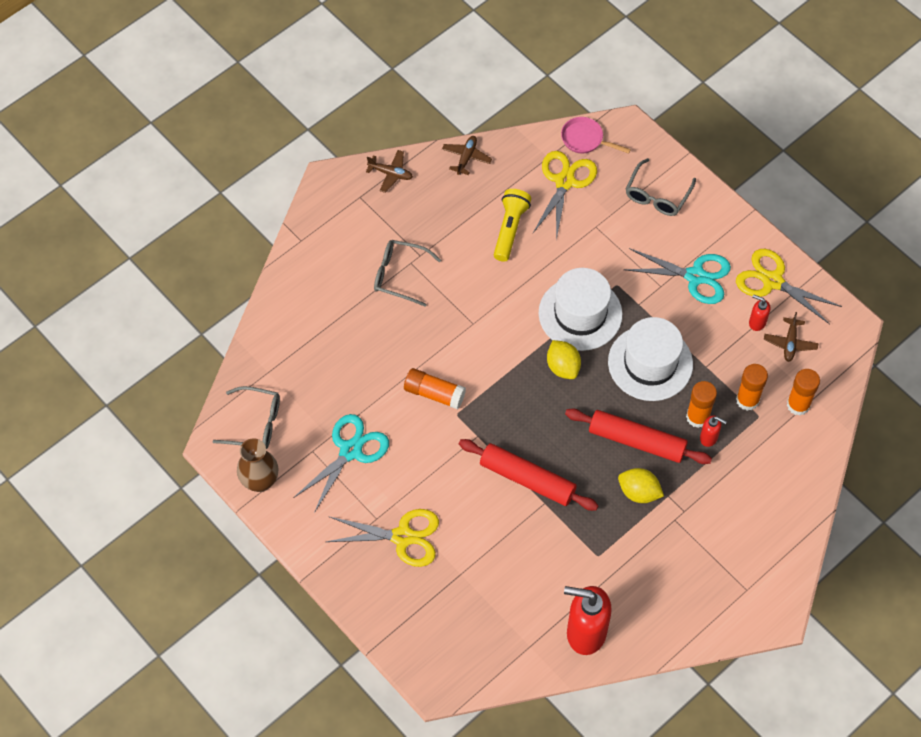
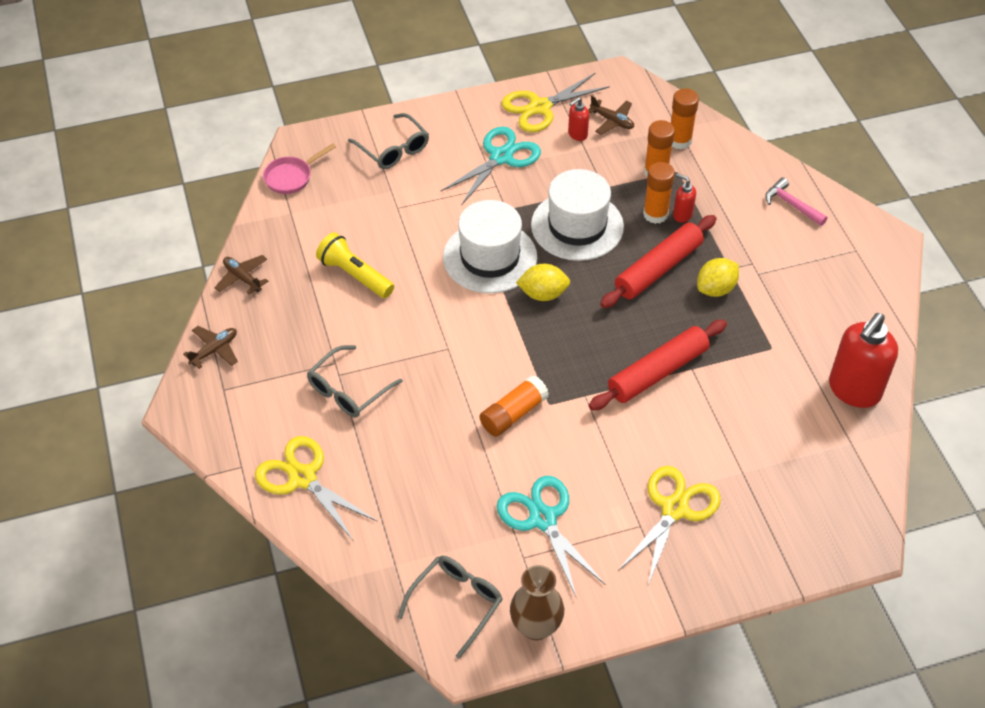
camera: 65 degrees left, 10 degrees down
(565, 181) = (328, 211): yellow scissors -> yellow scissors (302, 477)
(709, 438) = (682, 215): red soap dispenser -> red soap dispenser turned 105 degrees counterclockwise
(772, 521) = (791, 205): none -> pink hammer

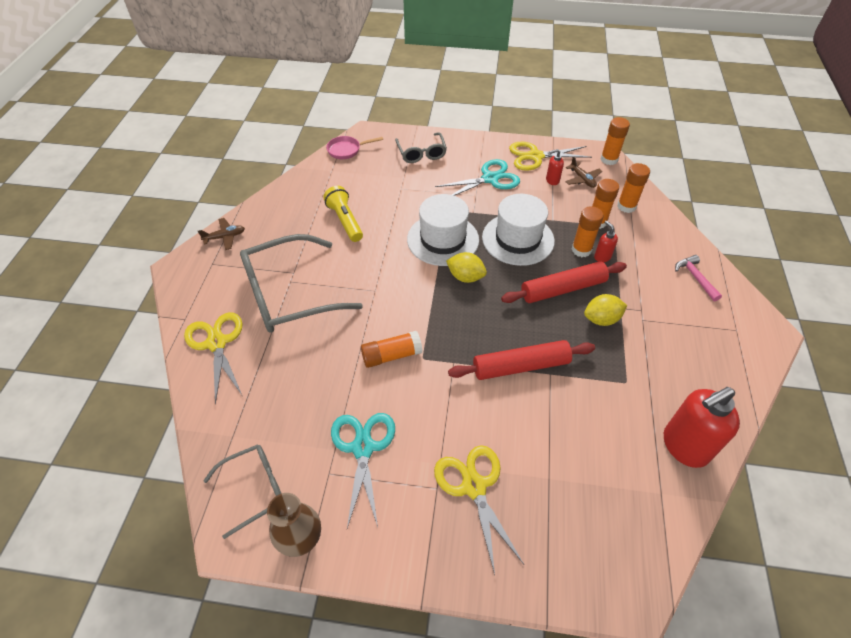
camera: 25 degrees right, 0 degrees up
(242, 278) = (274, 199): brown plane -> none
(348, 390) = (289, 294): grey glasses -> grey glasses, size x1.84
(630, 83) = (609, 159): none -> orange glue stick
(675, 508) = (474, 486): yellow scissors -> yellow scissors turned 75 degrees counterclockwise

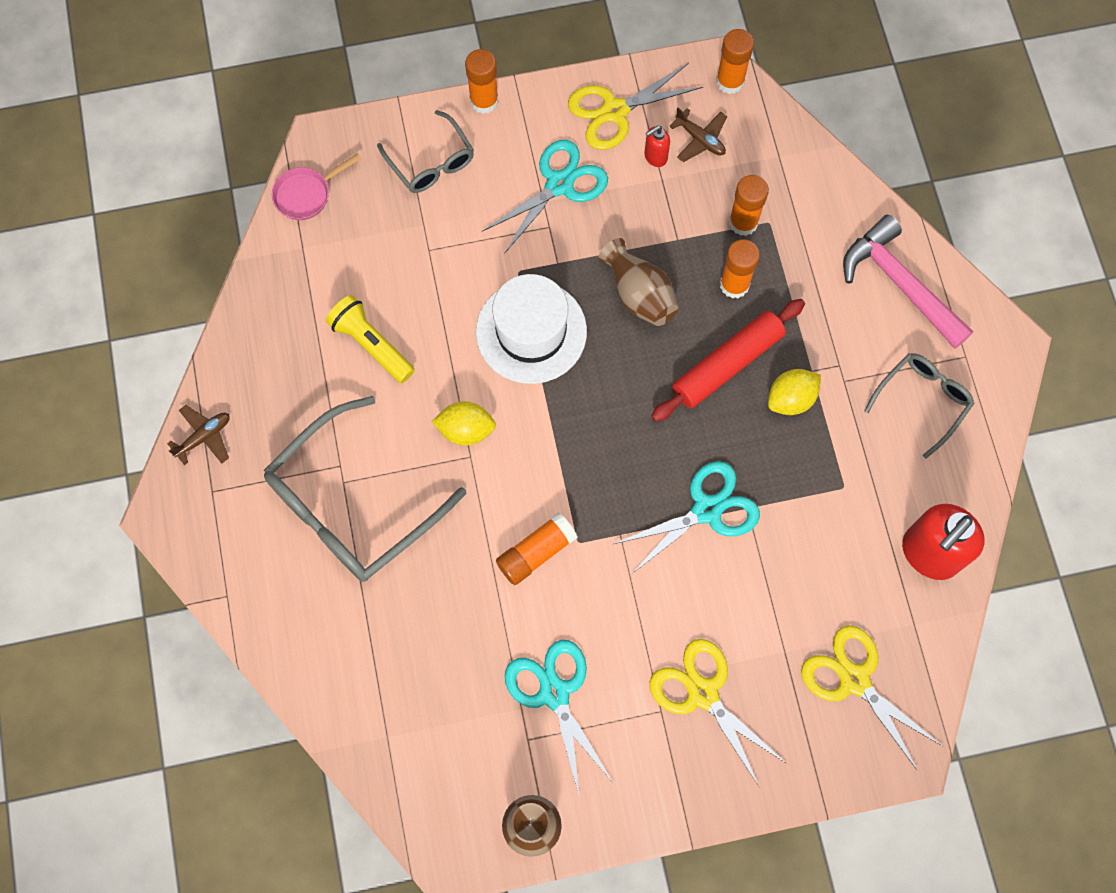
camera: 20 degrees left, 20 degrees up
(217, 342) = (293, 616): yellow scissors -> yellow scissors (854, 679)
(254, 489) = (449, 791): grey glasses -> grey glasses (922, 401)
(465, 277) = (588, 389): yellow lemon -> yellow lemon (466, 430)
(518, 239) = (639, 294): white hat -> brown vase
(521, 366) = (707, 510): red rolling pin -> turquoise scissors
(602, 257) = (766, 288): red soap dispenser -> none
(626, 206) = (778, 176): orange glue stick -> orange glue stick (484, 101)
(695, 278) = (900, 283): pink hammer -> pink hammer, size x1.85

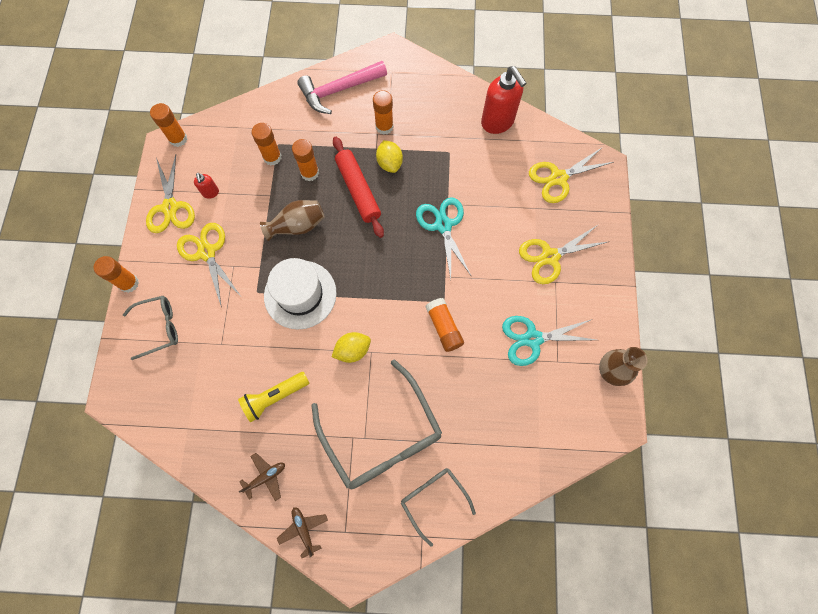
camera: 75 degrees left, 0 degrees up
(306, 194) = (148, 417): pink pan -> none
(466, 430) = (353, 350): yellow lemon -> yellow lemon turned 45 degrees clockwise
(560, 184) = (207, 252): turquoise scissors -> yellow scissors
(700, 139) = (209, 165): brown plane -> brown plane (266, 477)
(856, 372) = (384, 126): none -> orange glue stick
(922, 401) = (411, 100): grey glasses -> grey glasses (433, 499)

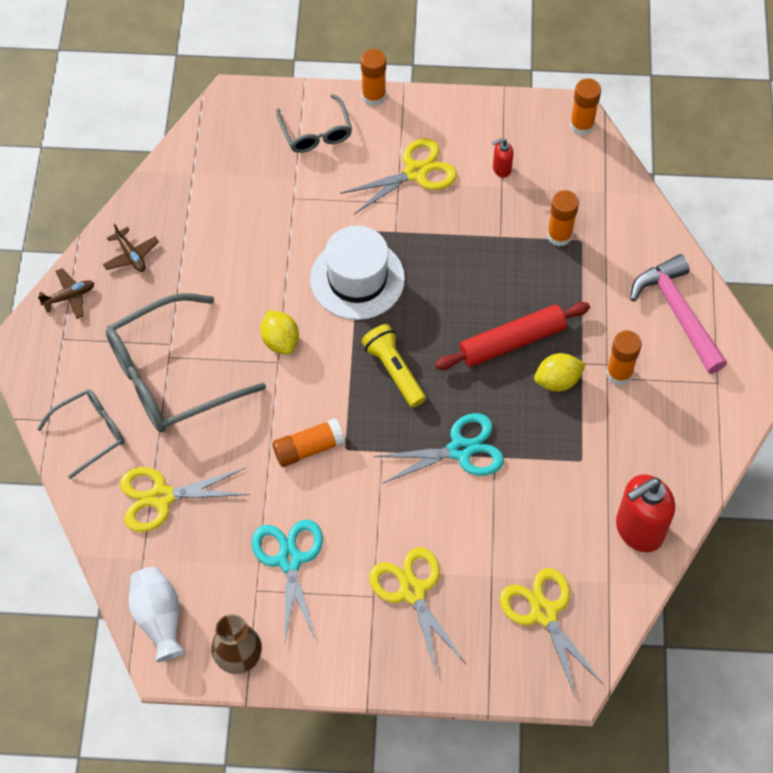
camera: 90 degrees right, 10 degrees down
(170, 208) = (478, 127): yellow scissors -> yellow scissors (161, 497)
(275, 397) = (224, 259): yellow flashlight -> yellow flashlight (394, 371)
(297, 226) = (455, 271): brown vase -> none
(310, 173) = (537, 281): orange glue stick -> none
(585, 432) = (159, 618): none -> white vase

